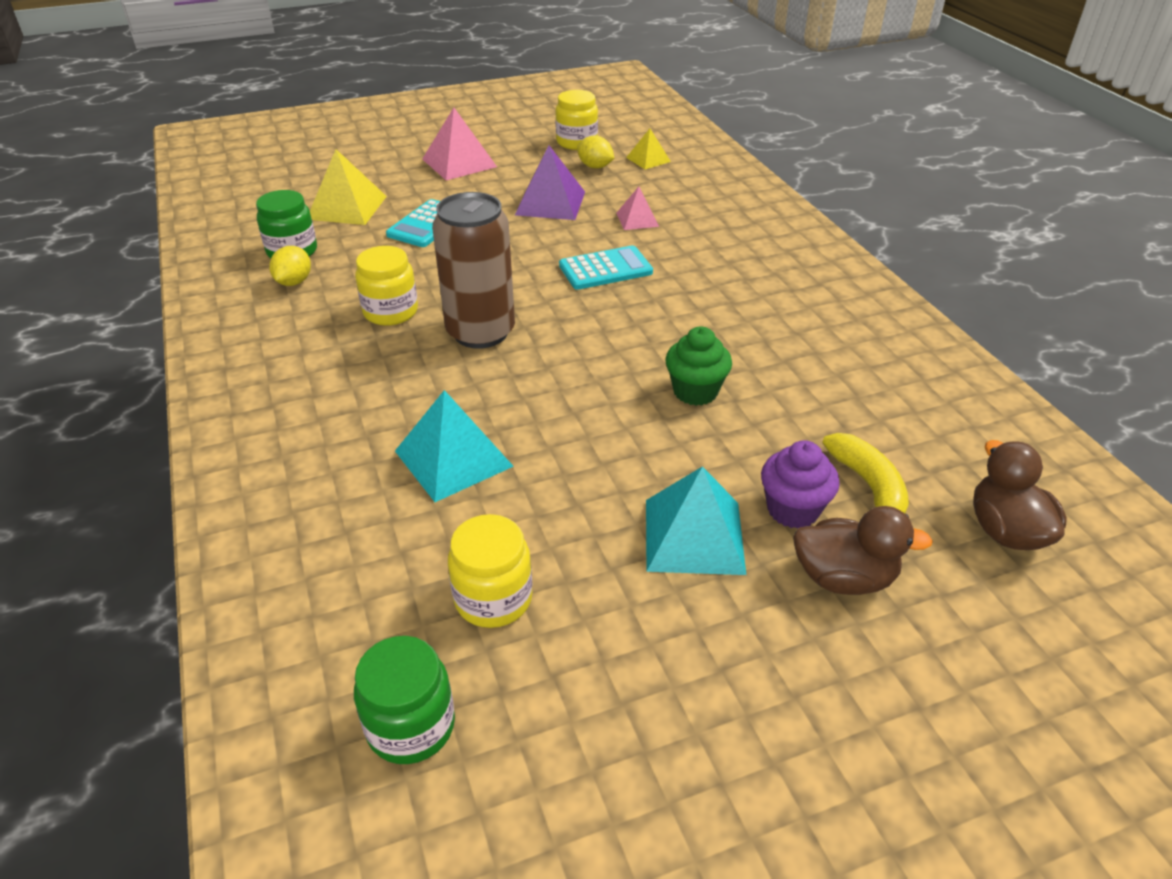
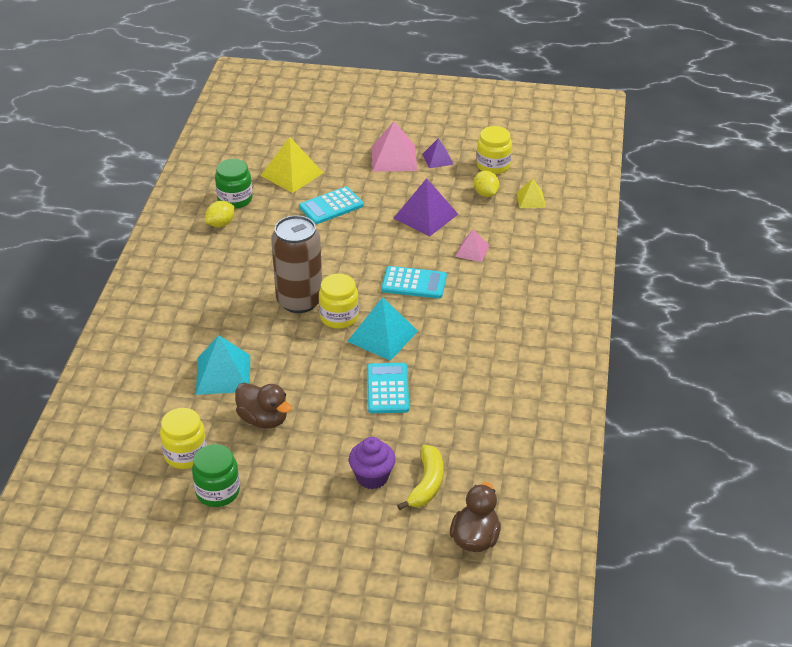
camera: 30 degrees right, 0 degrees up
(390, 312) = (259, 266): yellow jar -> yellow jar (339, 317)
(411, 726) = (109, 493): green jar -> green jar (218, 492)
(510, 151) = (438, 159): none -> purple pyramid
(694, 536) = (307, 467): turquoise pyramid -> turquoise pyramid (382, 336)
(695, 391) = (388, 389): green cupcake -> turquoise calculator
(843, 578) = (361, 521): brown duck -> brown duck (263, 419)

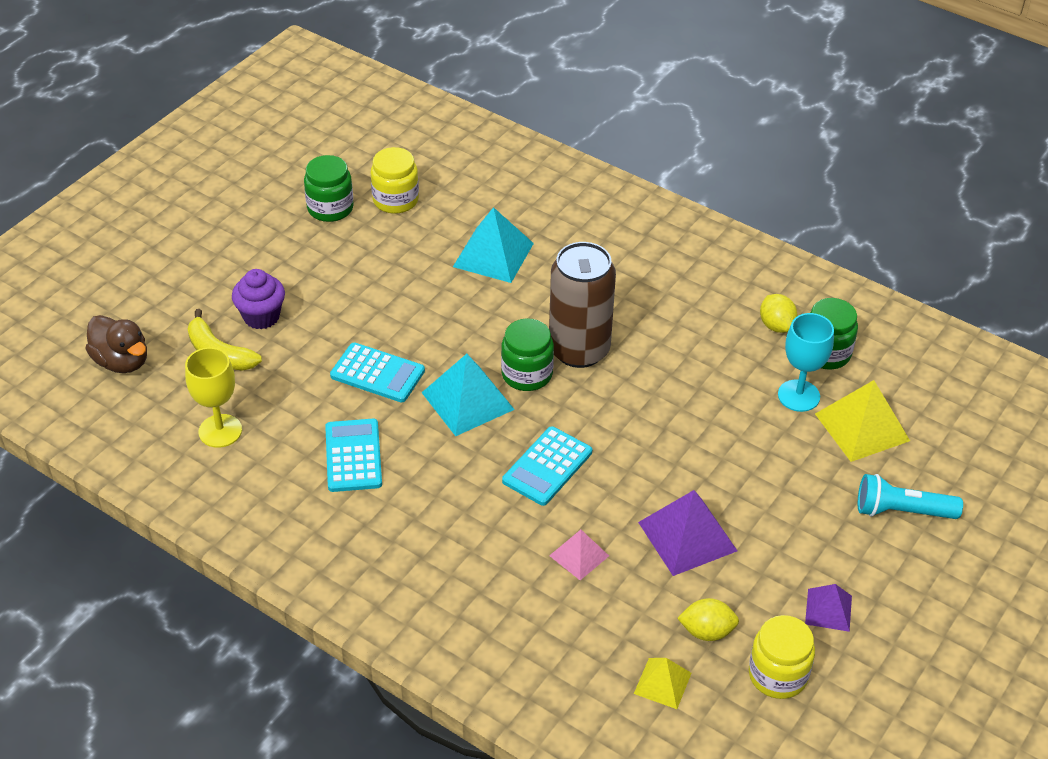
camera: 115 degrees right, 5 degrees up
(263, 419) = (403, 265): brown duck -> none
(281, 201) = (798, 396): none -> turquoise goblet
(331, 206) = (762, 442): turquoise calculator -> turquoise calculator (353, 456)
(339, 317) = (527, 374): yellow jar -> green jar
(349, 149) = (901, 511): none -> turquoise flashlight
(394, 158) = (854, 556): pink pyramid -> none
(499, 447) = (220, 431): none -> yellow goblet

